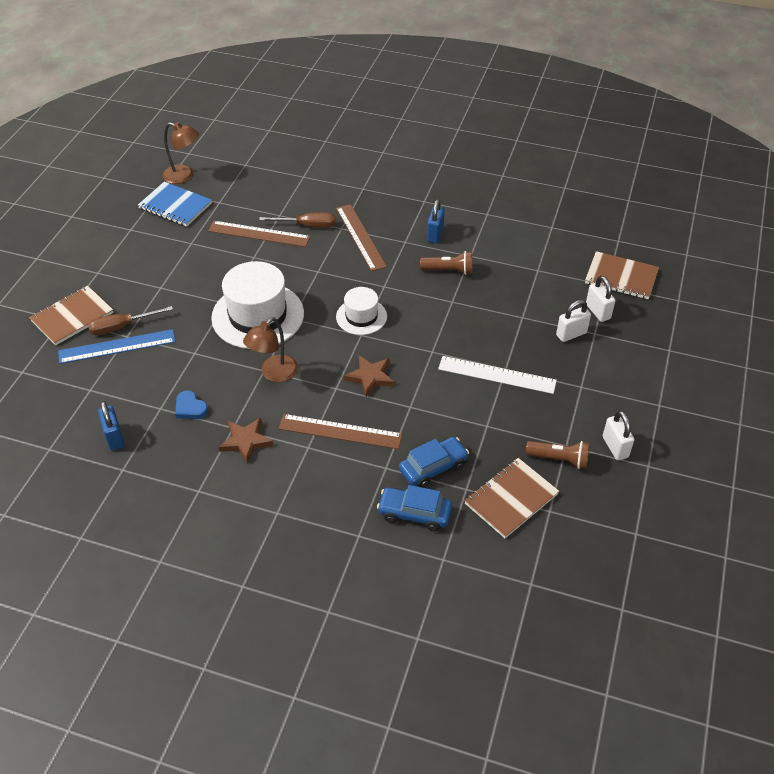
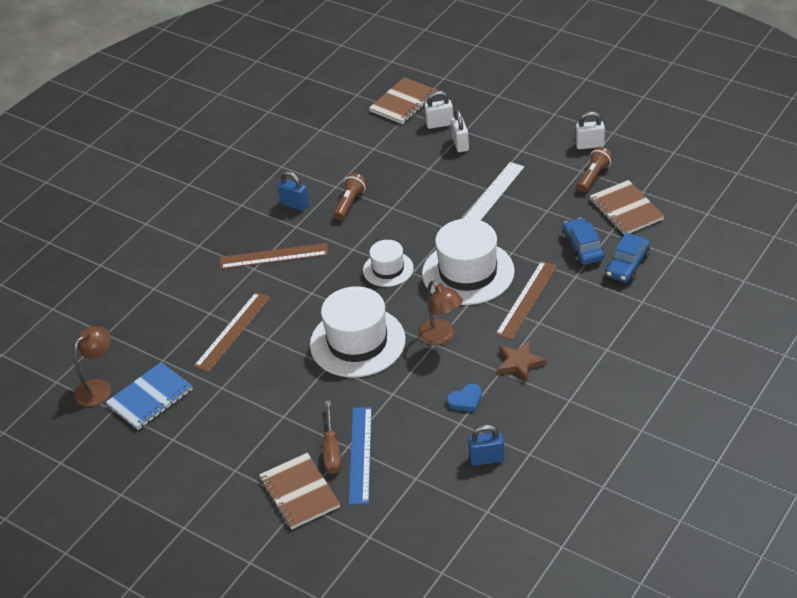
camera: 70 degrees left, 5 degrees down
(307, 225) = (237, 293): brown screwdriver -> none
(370, 377) = (468, 272): brown star -> white hat

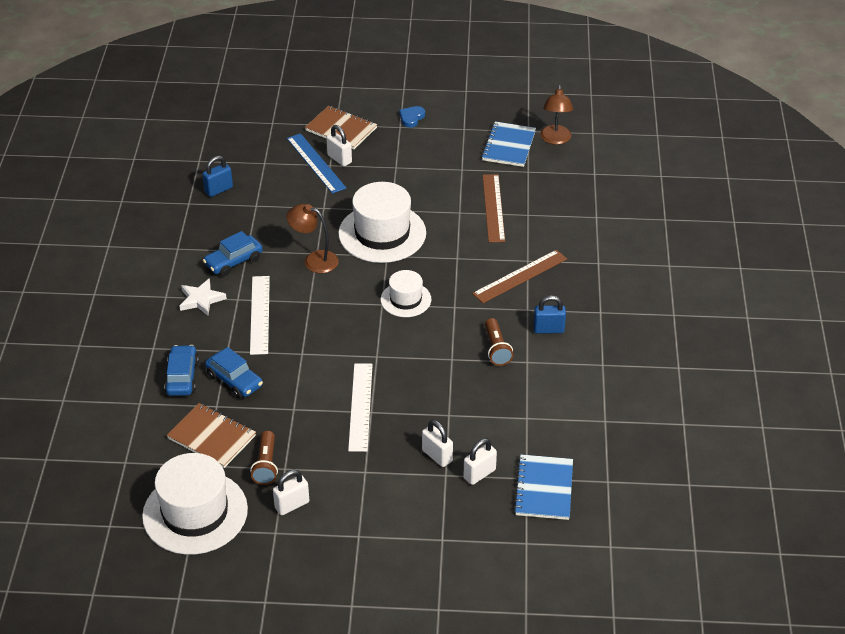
camera: 145 degrees right, 0 degrees up
(332, 450) = (339, 159): brown screwdriver -> white padlock
(403, 103) = (543, 489): brown notebook -> blue notebook
(466, 400) = (261, 221): blue heart -> blue heart (411, 118)
(468, 272) = (329, 320): white hat -> white hat (195, 512)
(520, 363) = (233, 261): brown star -> blue car
(526, 299) = (259, 314): brown ruler -> white ruler
(573, 333) = (201, 299): none -> white star

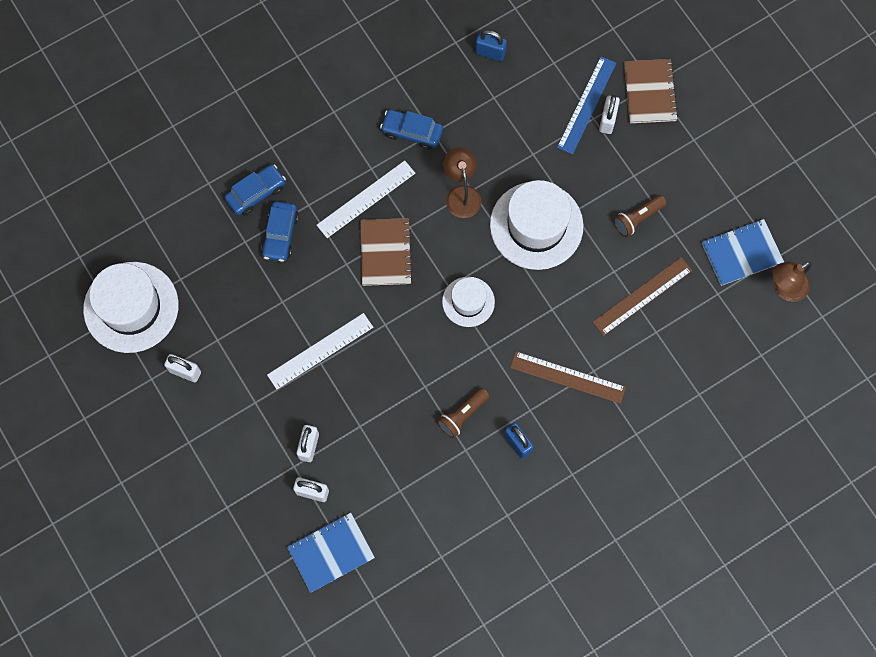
camera: 55 degrees right, 30 degrees up
(201, 299) = (350, 141): white star -> none
(212, 437) = (211, 262): brown notebook -> brown notebook (386, 253)
(266, 465) = (211, 323): brown flashlight -> brown flashlight (637, 218)
(411, 118) = (714, 141): blue heart -> none

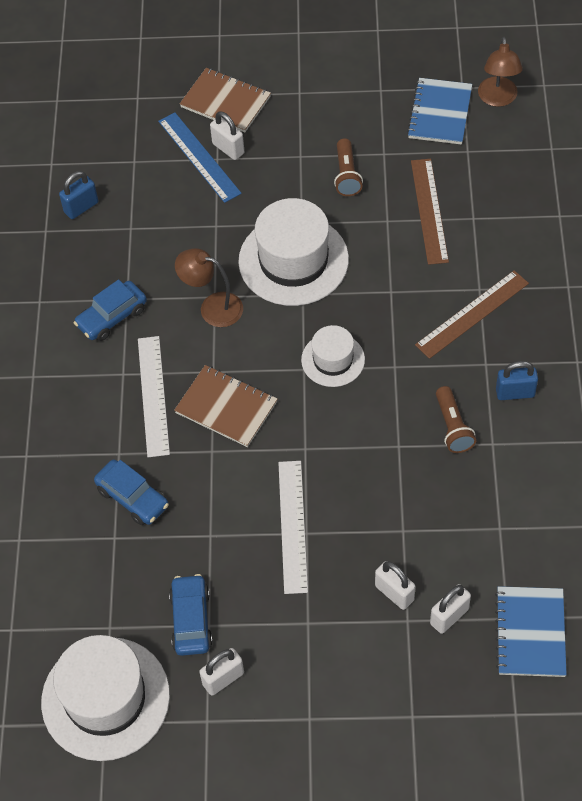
camera: 55 degrees left, 15 degrees down
(256, 193) = (67, 497): blue car -> blue car (191, 620)

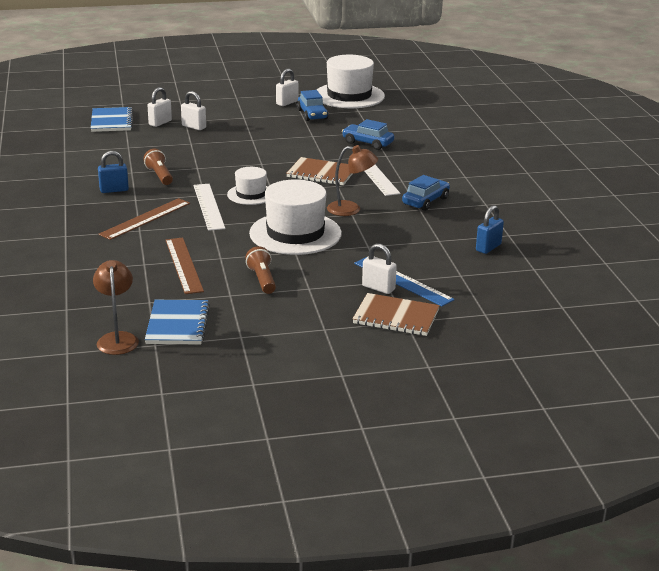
camera: 165 degrees right, 30 degrees down
(292, 526) = (261, 141): white ruler -> white ruler (208, 206)

